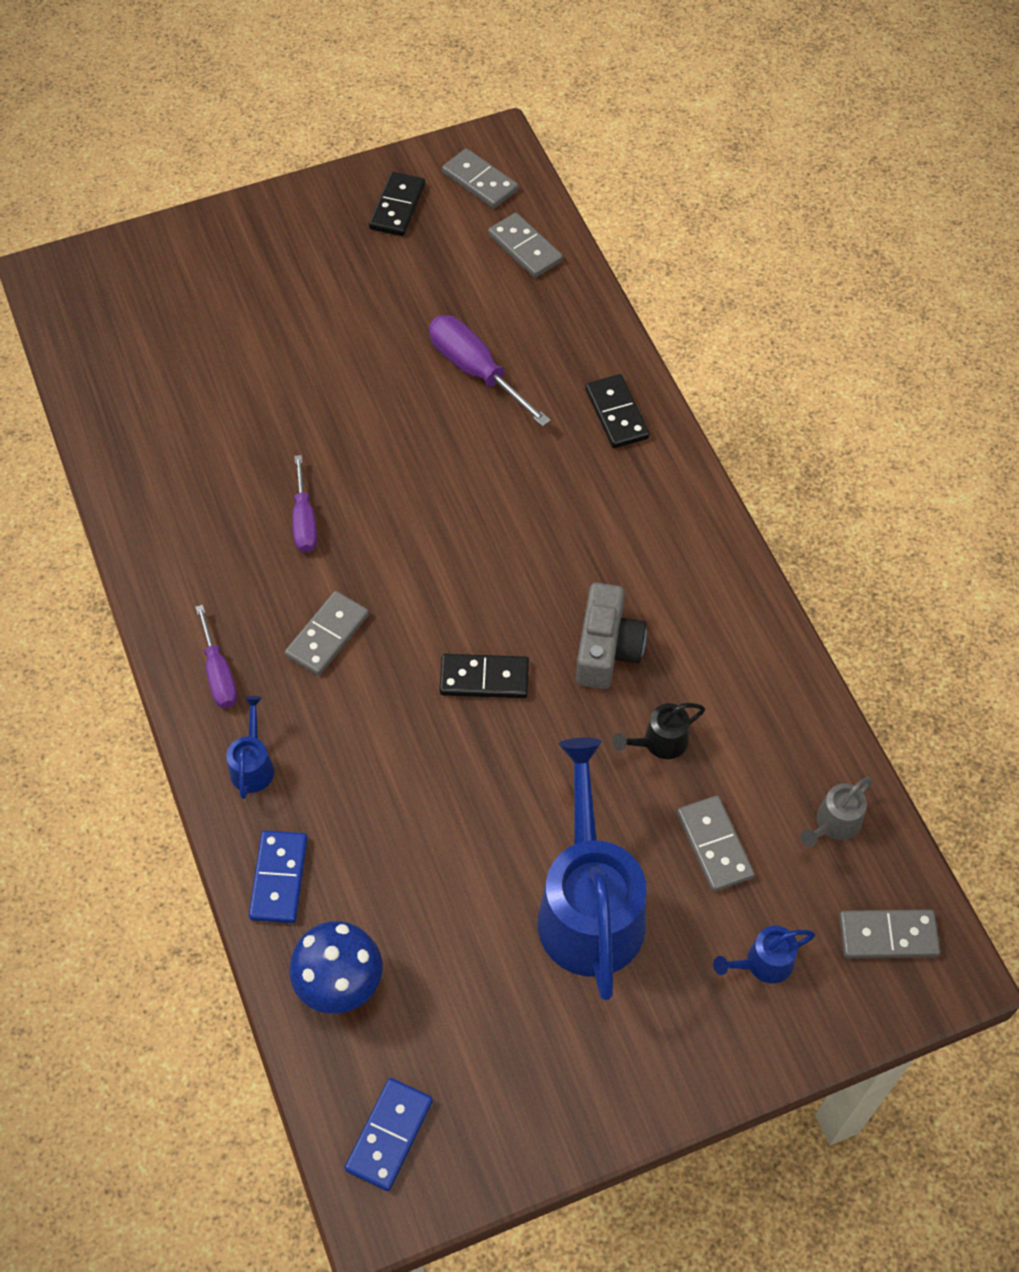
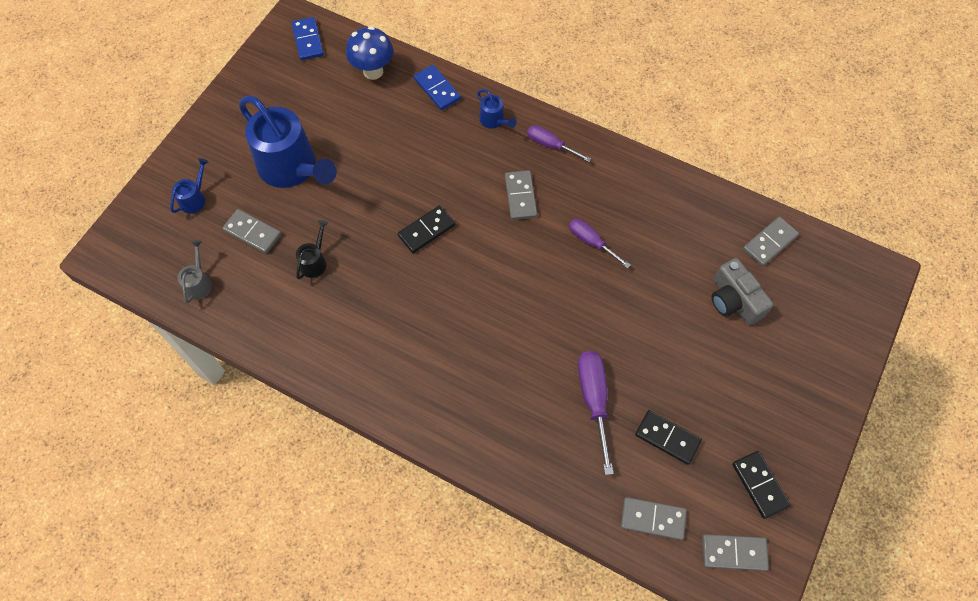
camera: 140 degrees right, 5 degrees up
(476, 371) = (594, 400): purple screwdriver -> purple screwdriver turned 105 degrees counterclockwise
(607, 649) = (378, 289): grey camera -> grey camera (734, 300)
(616, 414) = (489, 436): black domino -> black domino (667, 438)
(888, 936) = (141, 249): grey domino -> grey domino (769, 242)

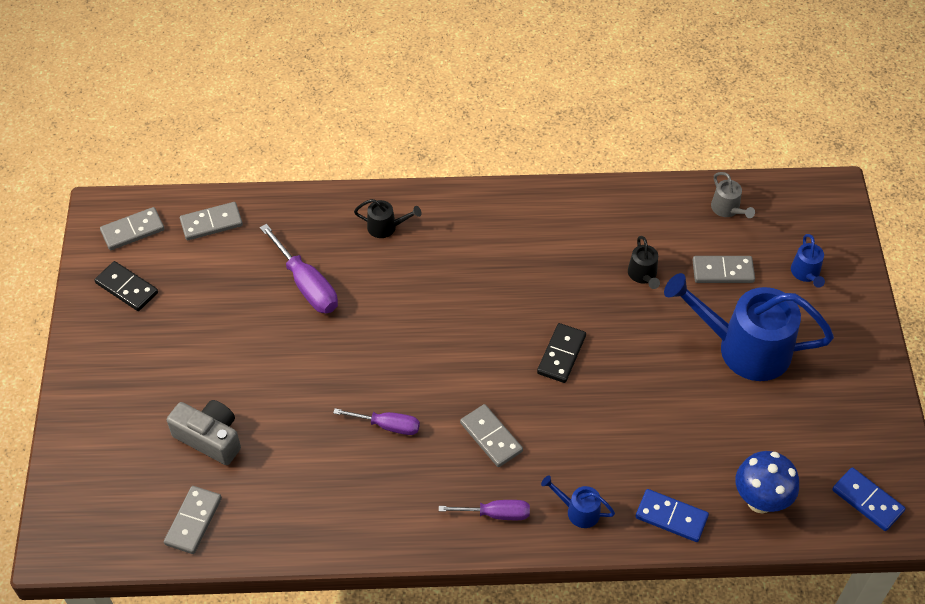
camera: 150 degrees right, 10 degrees down
(492, 423) = (386, 227): none -> black watering can
(667, 438) = (225, 286): black domino -> none

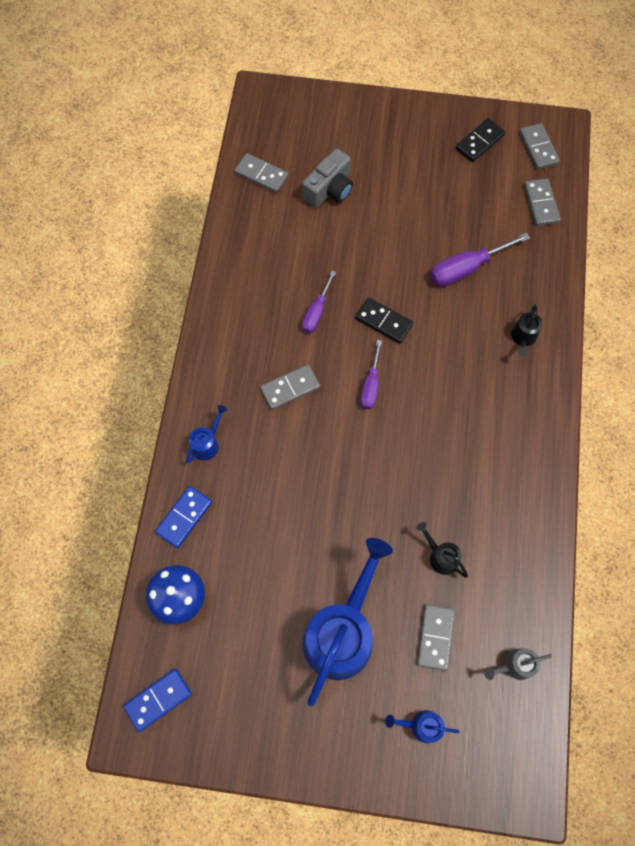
camera: 100 degrees right, 15 degrees up
(495, 514) = (219, 379): purple screwdriver -> purple screwdriver (371, 385)
(561, 354) = (362, 461): black domino -> black domino (384, 321)
(643, 275) = (440, 556): black watering can -> black watering can turned 45 degrees clockwise

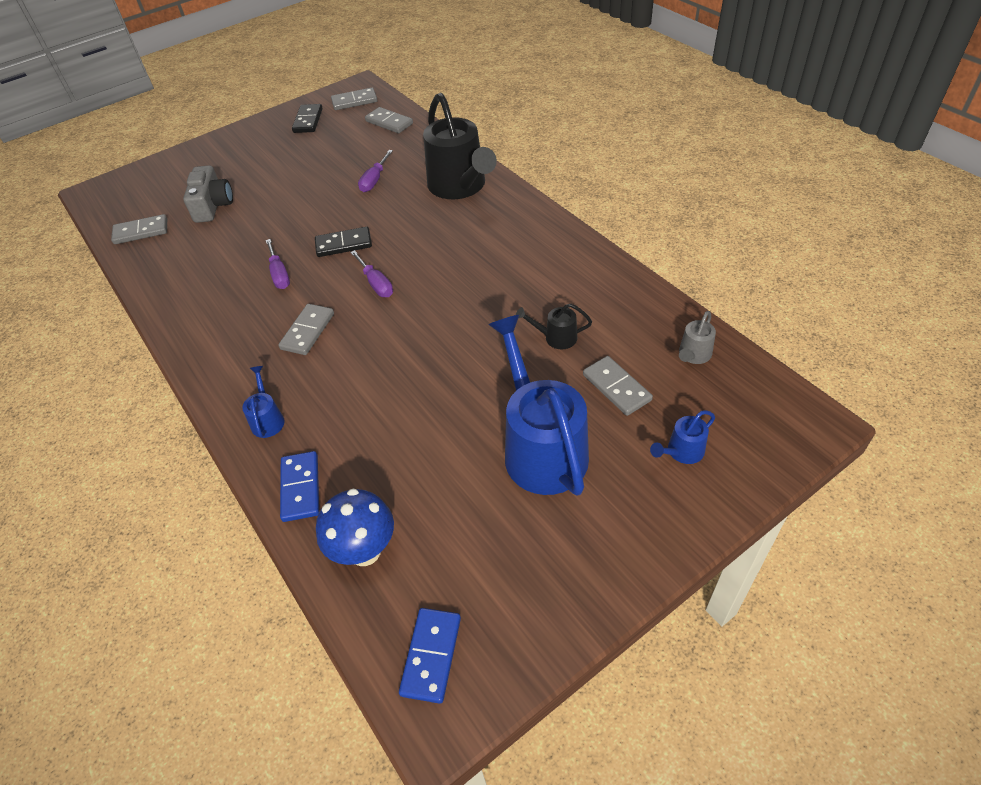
camera: 40 degrees left, 20 degrees down
(466, 268) = (374, 180): purple screwdriver -> purple screwdriver, size x0.65
(523, 338) = (460, 187): black watering can -> black watering can, size x2.33
(538, 148) = (354, 101): grey domino -> grey domino turned 45 degrees counterclockwise

